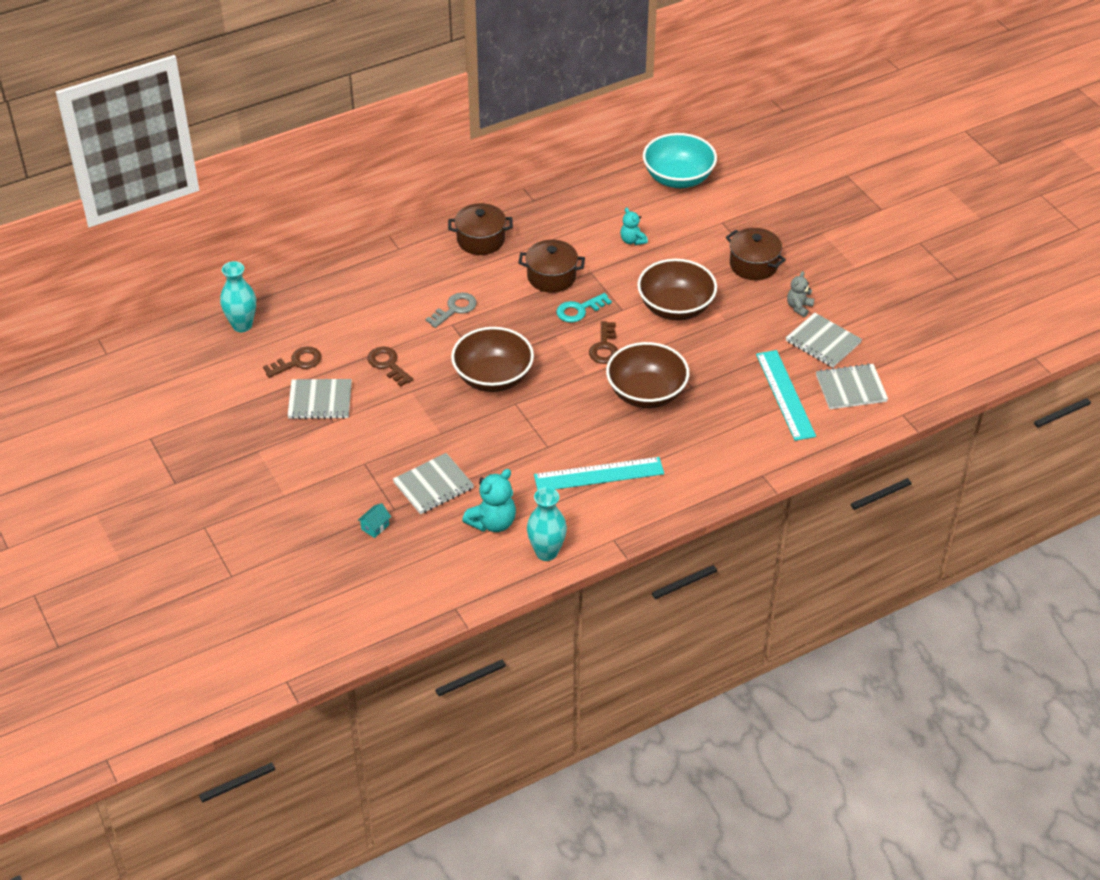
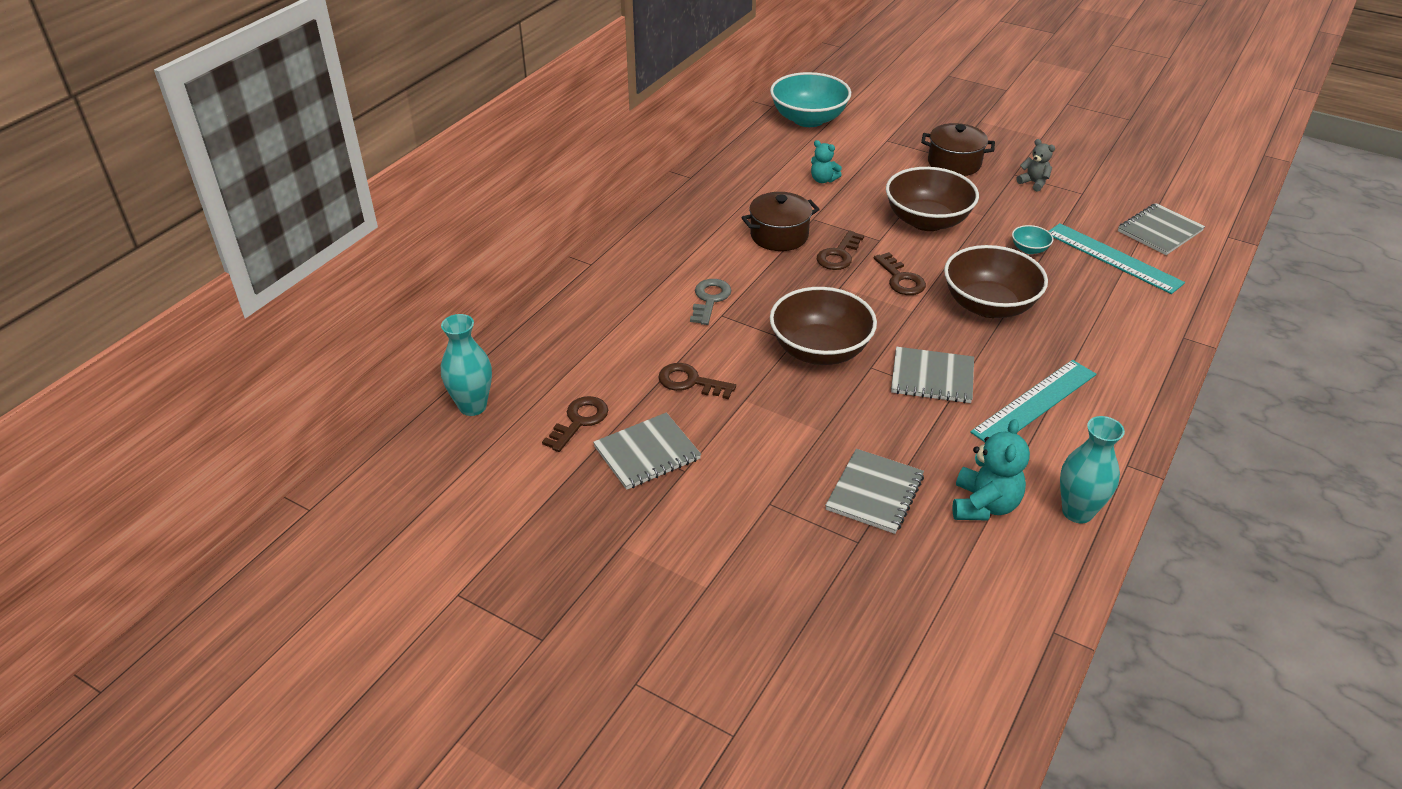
camera: 30 degrees left, 5 degrees down
(375, 527) = (857, 575): turquoise house -> none
(480, 240) = (672, 227): brown pot -> none
(579, 310) = (839, 255): turquoise key -> brown key
(728, 362) = (1029, 249): none -> turquoise bowl
(799, 307) = (1034, 183): grey teddy bear -> grey teddy bear turned 135 degrees clockwise
(823, 342) = (1088, 203): grey notebook -> grey notebook (932, 377)

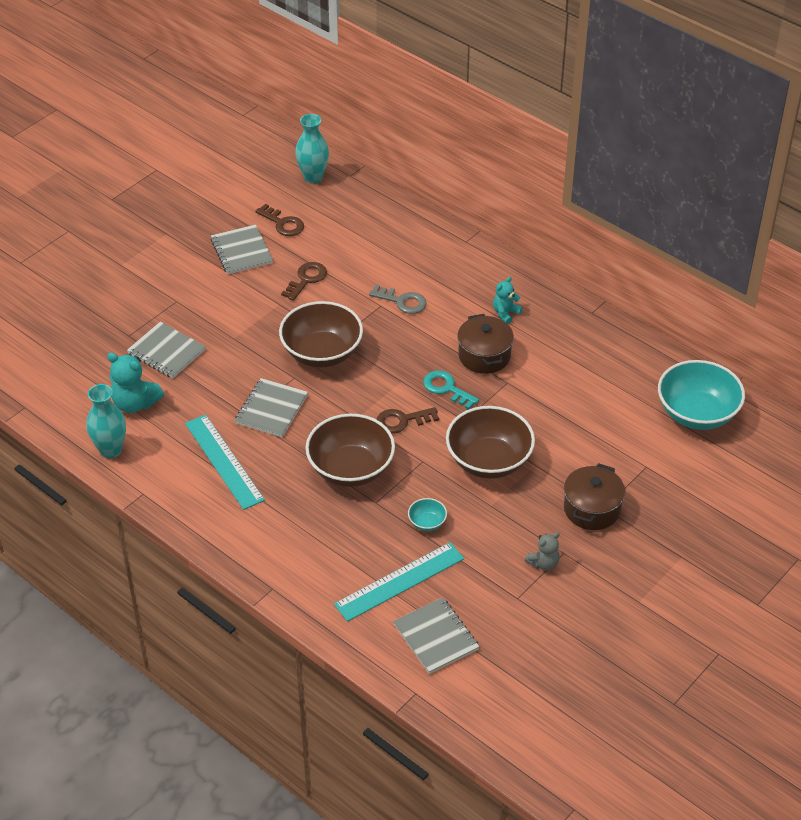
camera: 100 degrees right, 5 degrees up
(823, 180) = (573, 402): turquoise teddy bear -> turquoise teddy bear (505, 313)
(839, 255) = (446, 388): brown key -> turquoise key

